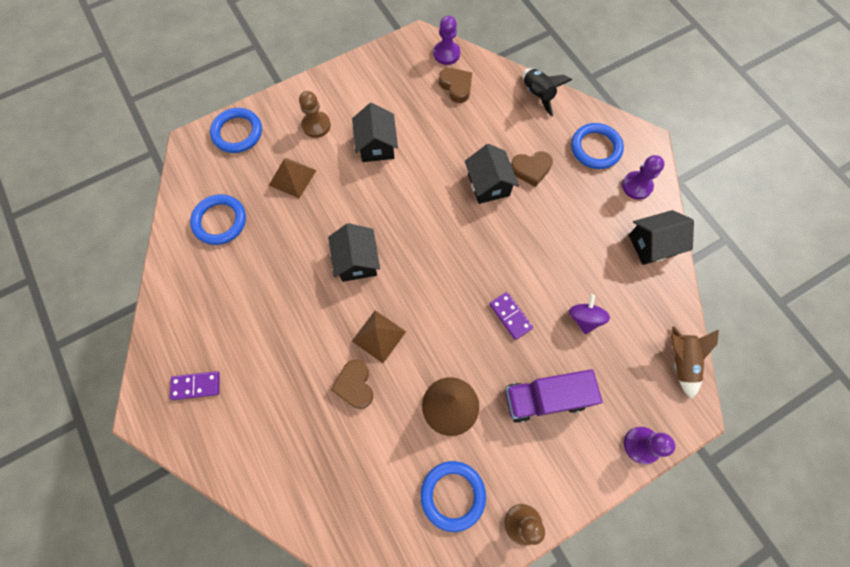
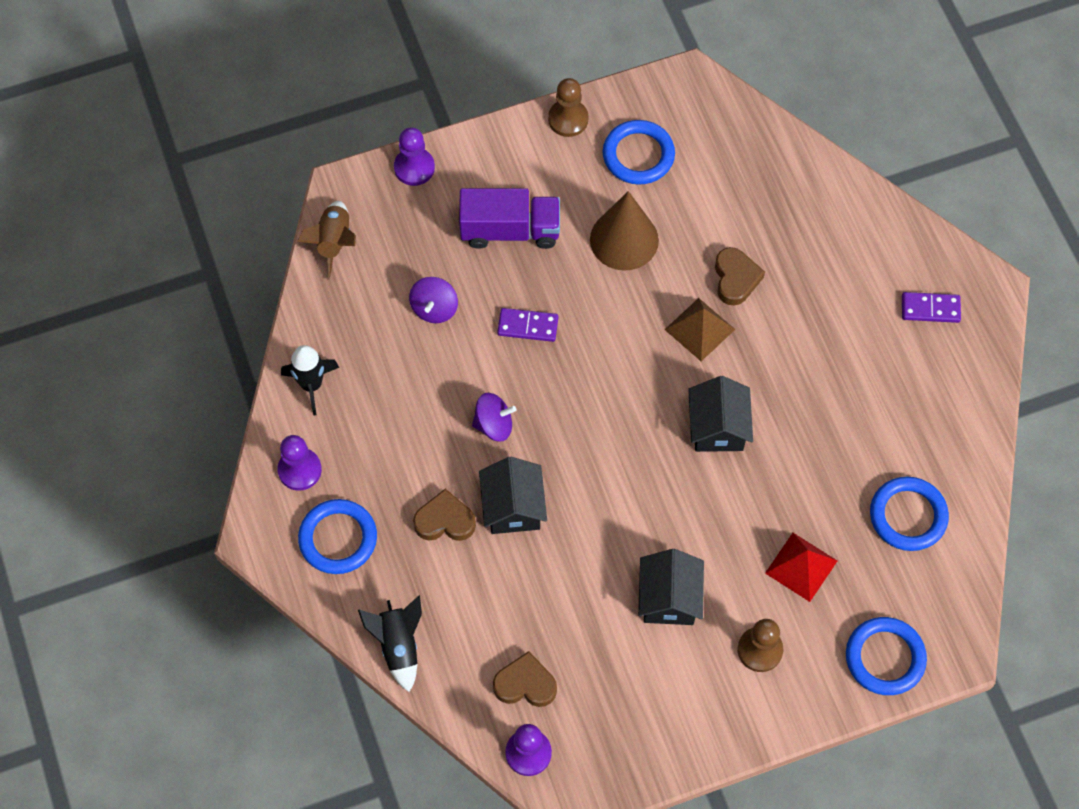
camera: 170 degrees left, 5 degrees down
(292, 177) = (801, 567): brown pyramid -> red pyramid
(456, 87) = (525, 684): brown heart -> brown heart turned 120 degrees clockwise
(510, 316) = (528, 326): purple domino -> purple domino turned 60 degrees counterclockwise
(515, 237) = (494, 425): none -> purple spinning top
(652, 244) = (311, 385): black house -> black rocket

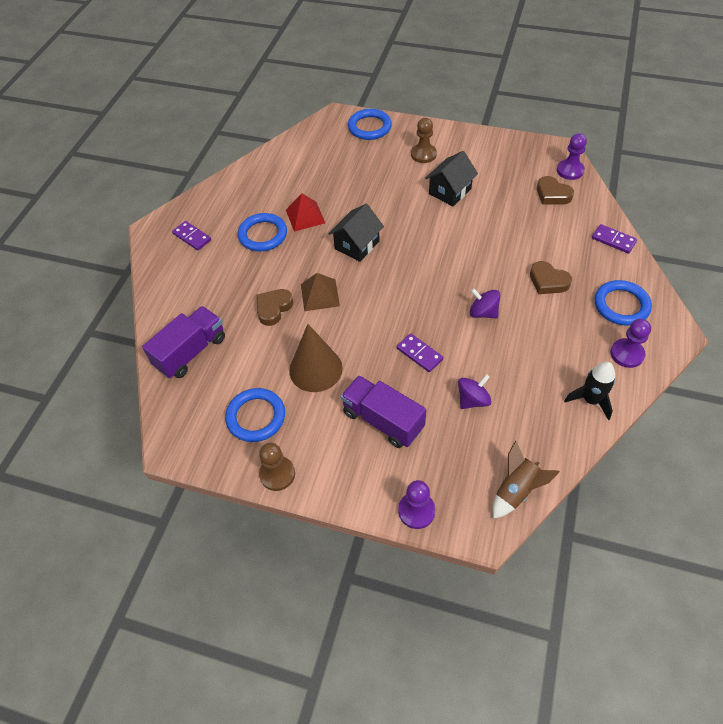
camera: 140 degrees left, 10 degrees down
(398, 646) = (613, 240): black rocket -> purple domino
(513, 507) = (502, 267): black house -> none
(773, 175) = (191, 352): none -> purple truck
(801, 567) = (373, 172): red pyramid -> red pyramid (305, 216)
(908, 516) = (303, 166): blue ring -> blue ring (263, 235)

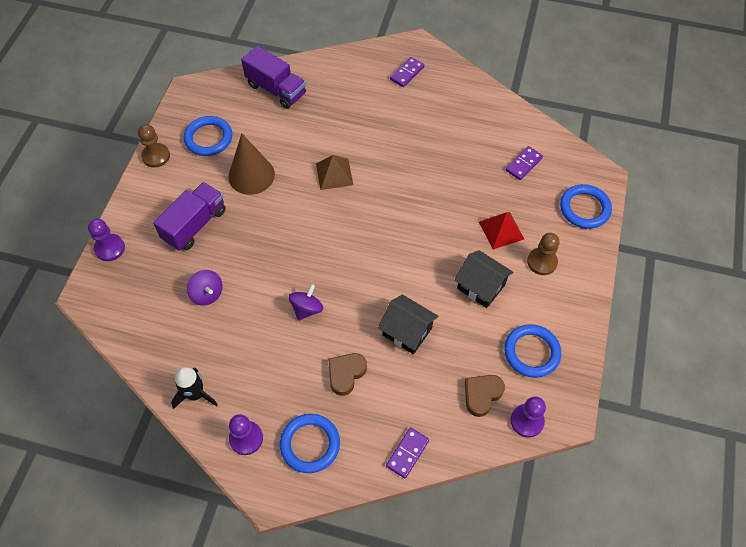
camera: 85 degrees right, 5 degrees up
(263, 235) = (410, 125): blue ring -> blue ring (531, 352)
(273, 308) = (319, 140): brown heart -> none
(305, 216) = (437, 157): red pyramid -> red pyramid (501, 230)
(357, 245) = (398, 201): black house -> black house (407, 331)
(419, 354) = (261, 253): purple domino -> purple domino (523, 164)
(516, 490) = (115, 321): brown rocket -> none

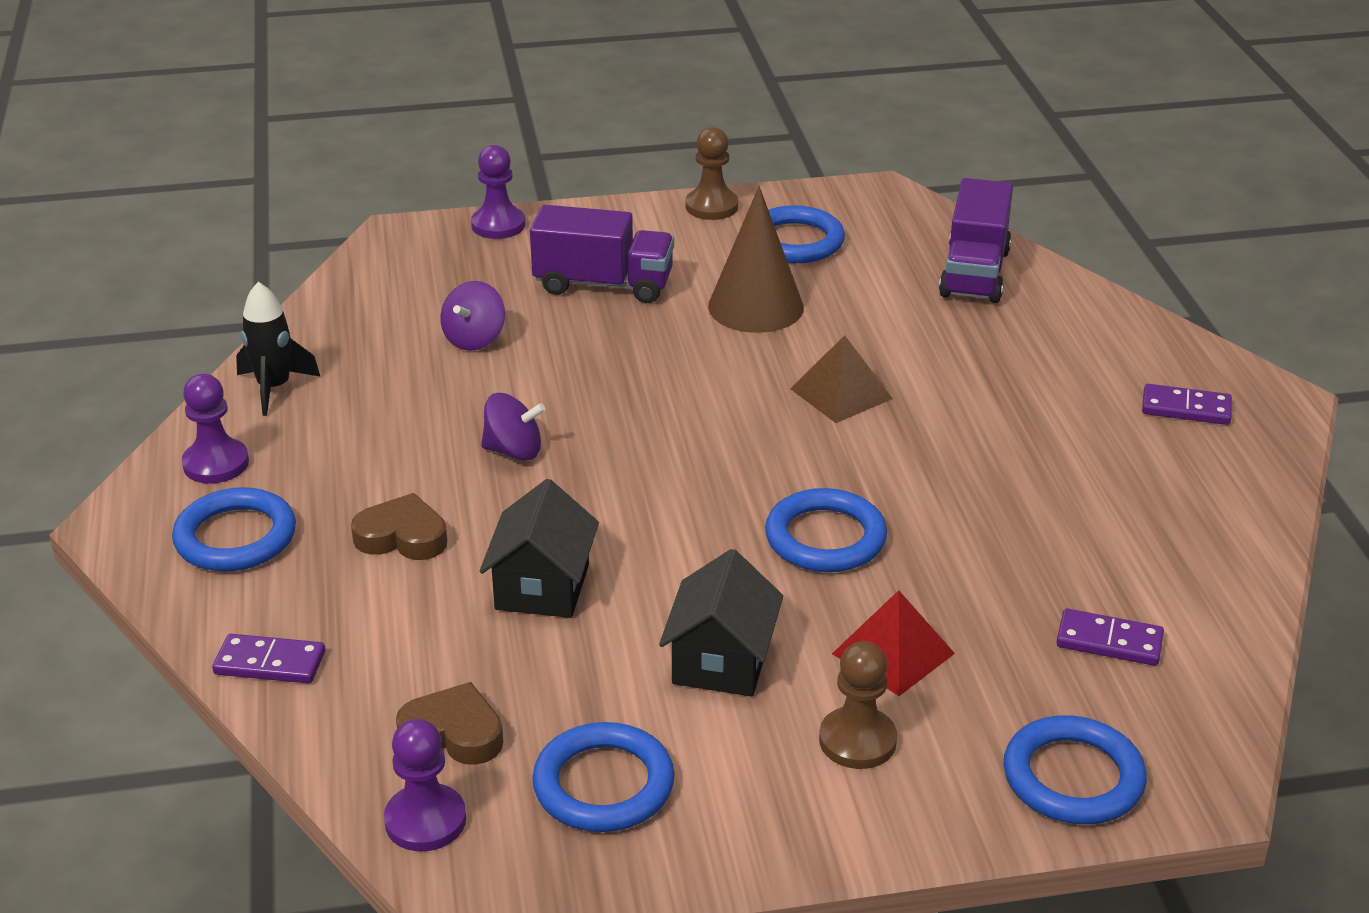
camera: 65 degrees right, 25 degrees down
(425, 221) = (825, 538): none -> blue ring

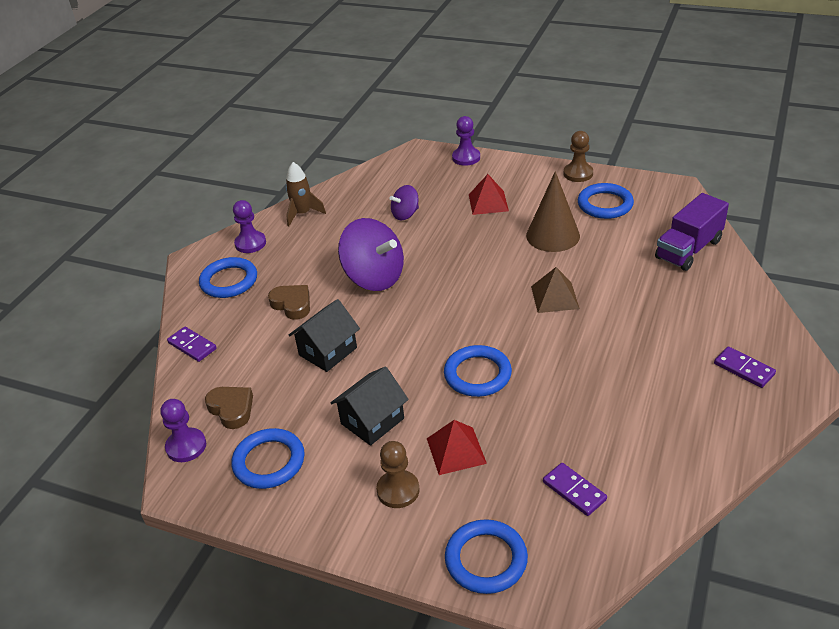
camera: 35 degrees right, 5 degrees up
(274, 388) = (302, 214): black rocket -> brown rocket
(514, 451) = (374, 277): purple spinning top -> purple spinning top, size x1.89
(603, 284) = (488, 202): purple truck -> red pyramid

